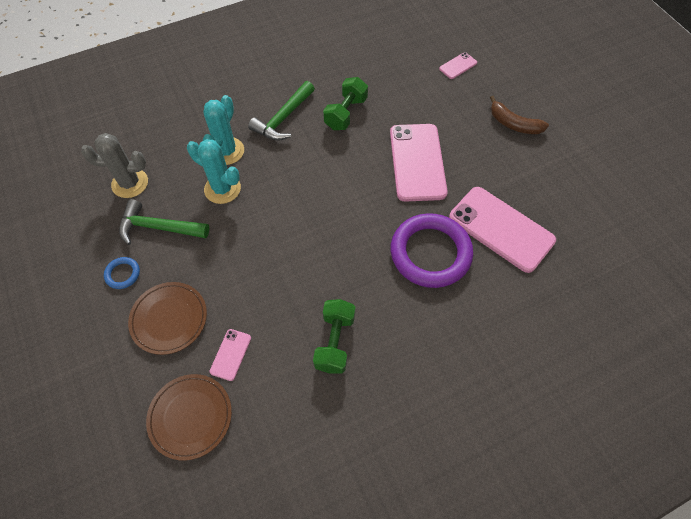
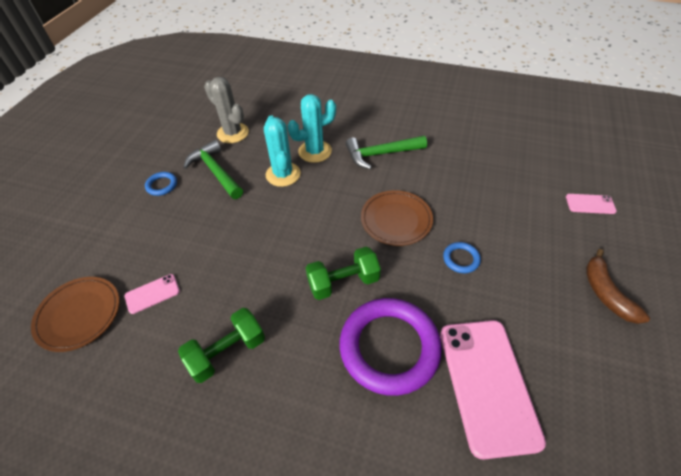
camera: 45 degrees right, 10 degrees down
(169, 319) = (150, 235): brown plate -> brown plate (396, 220)
(345, 113) = (436, 180): green dumbbell -> green dumbbell (343, 282)
(417, 162) = (461, 259): pink phone -> blue ring

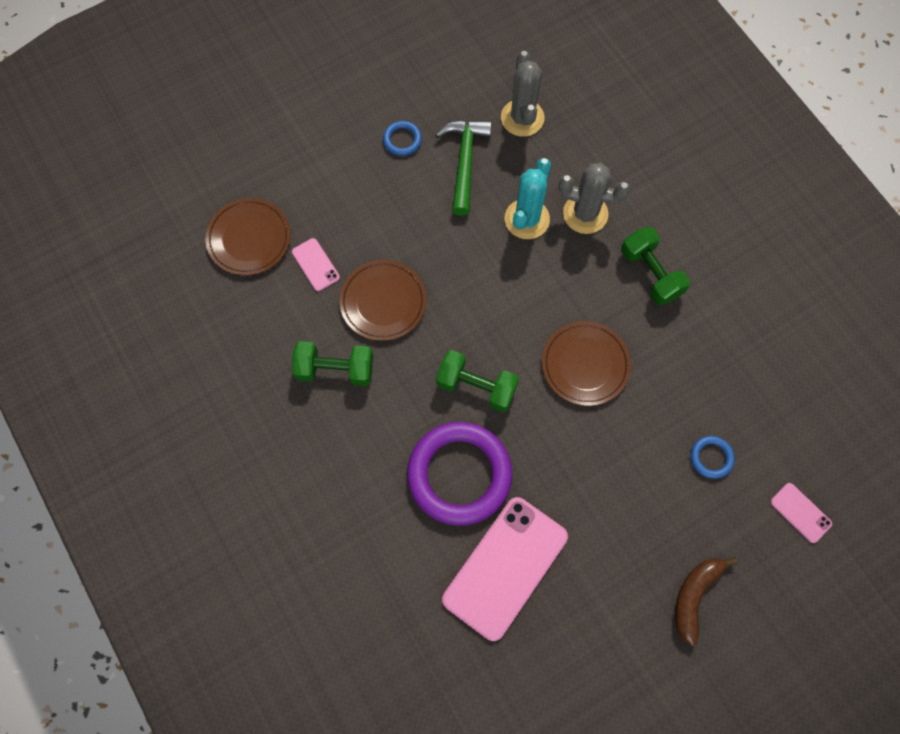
camera: 40 degrees right, 20 degrees up
(152, 293) = (315, 264): pink phone -> pink phone turned 45 degrees clockwise
(227, 280) = (383, 302): none -> brown plate
(315, 151) = (585, 214): turquoise cactus -> grey cactus
(381, 154) = (650, 273): green hammer -> green dumbbell
(461, 259) = (601, 454): blue ring -> blue ring (711, 457)

